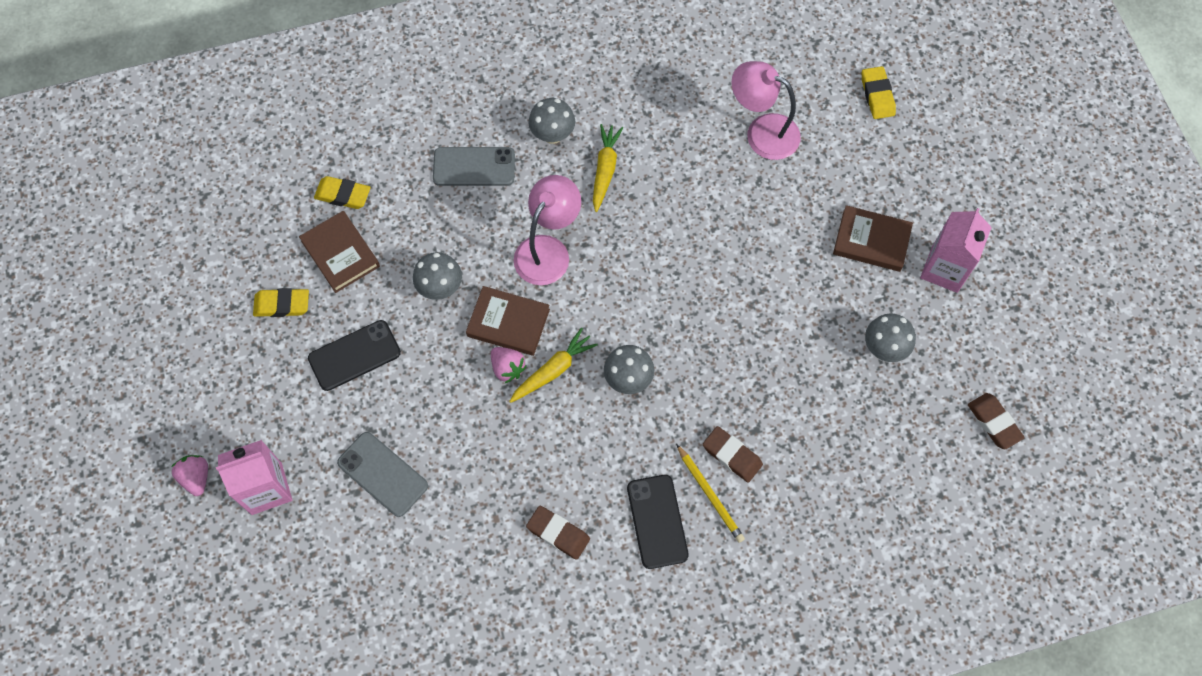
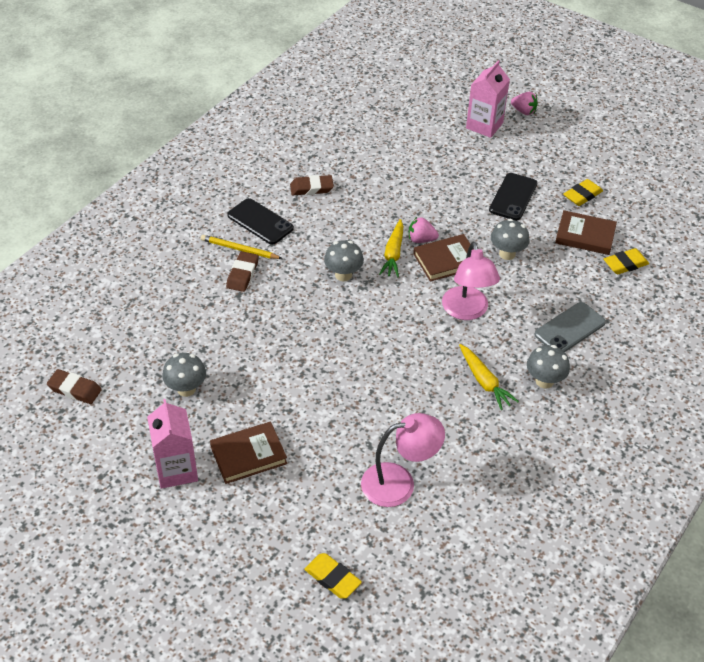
camera: 140 degrees right, 20 degrees down
(382, 474) = (433, 161): grey phone -> none
(732, 455) = (242, 274): brown eraser -> brown eraser turned 75 degrees counterclockwise

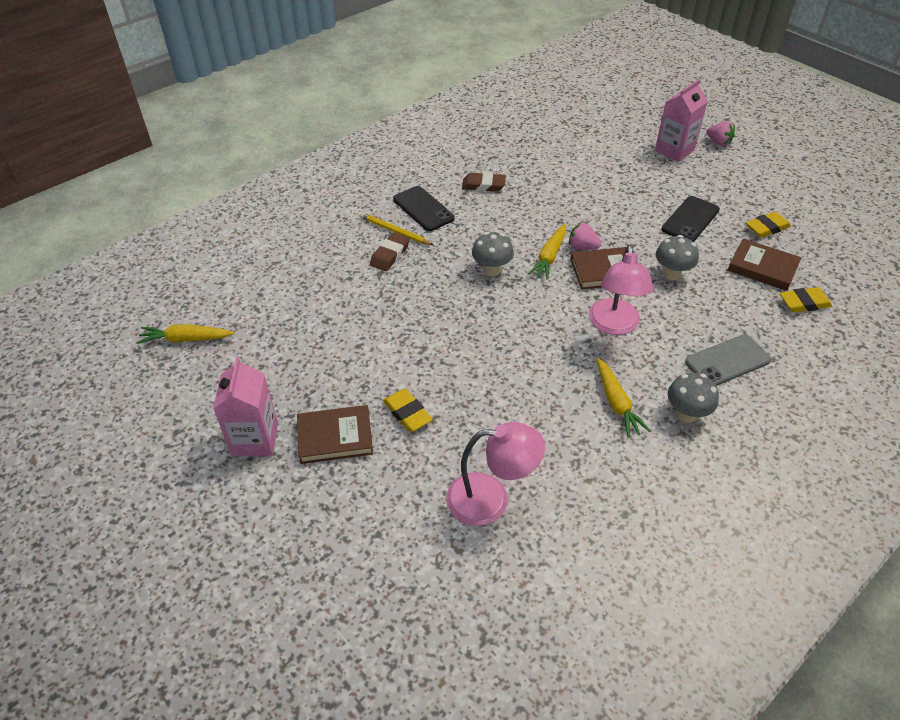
camera: 15 degrees right, 0 degrees up
(75, 389) = (186, 339): brown eraser -> yellow carrot
(186, 389) = (295, 357): grey mushroom -> none
(332, 578) = (382, 597): yellow eraser -> yellow eraser (407, 413)

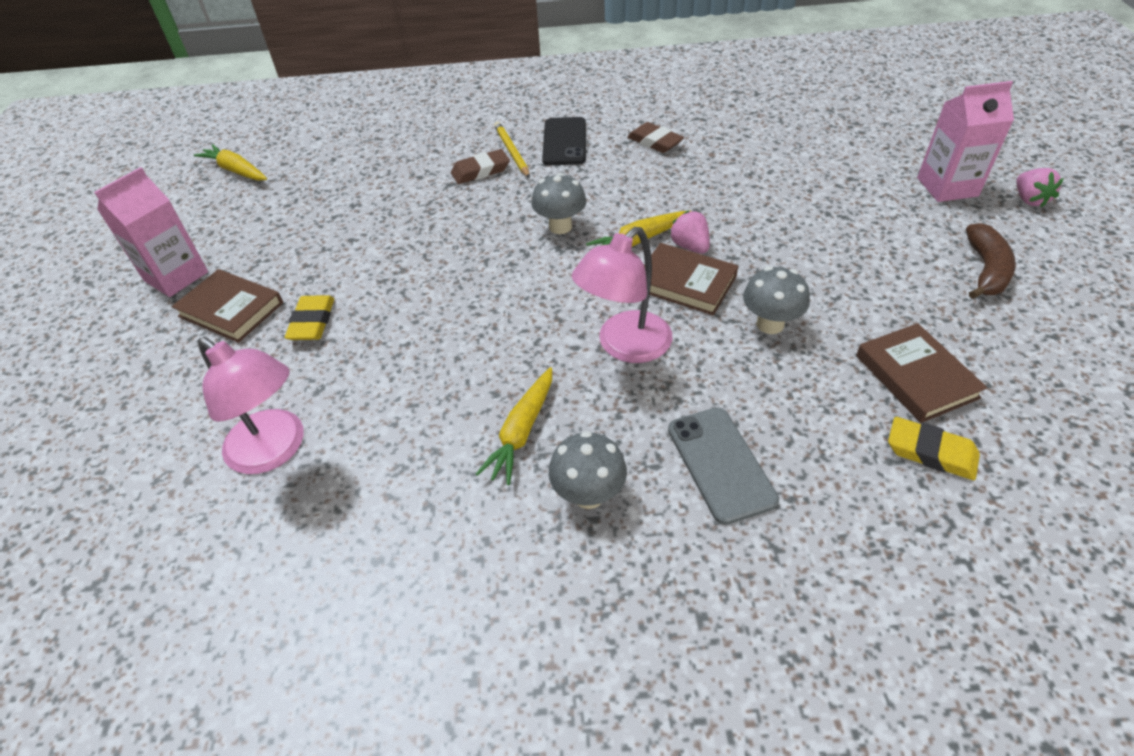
camera: 40 degrees right, 0 degrees up
(690, 220) = (873, 273): black phone -> none
(727, 361) = (720, 464): grey phone -> grey phone turned 60 degrees clockwise
(737, 193) = (986, 270): none -> brown banana
(767, 228) = (984, 330): yellow eraser -> none

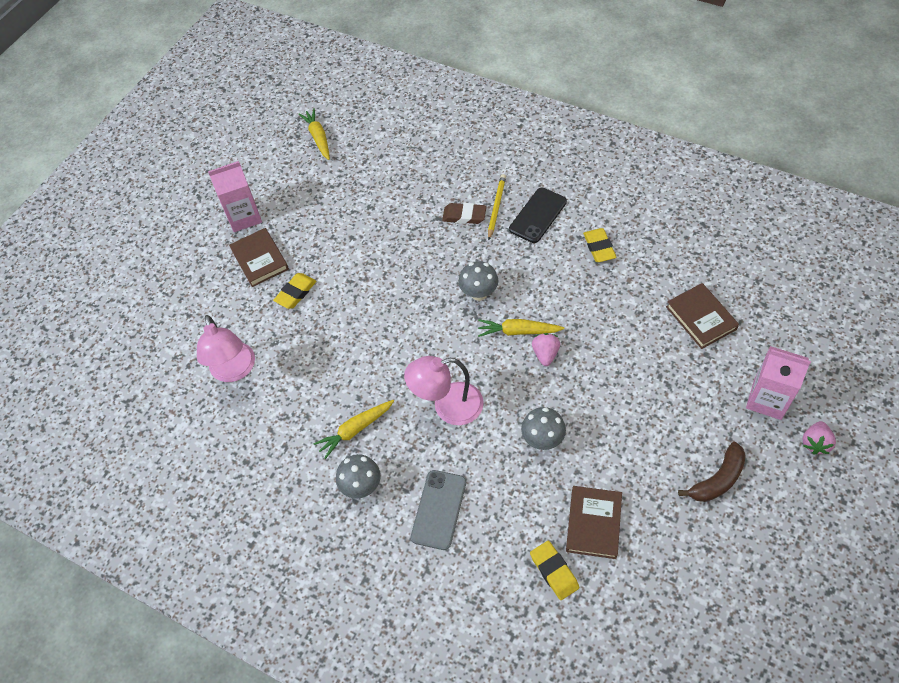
camera: 35 degrees right, 10 degrees up
(655, 142) = (599, 247): brown eraser -> yellow eraser
(685, 283) = (519, 381): brown book -> brown book (701, 318)

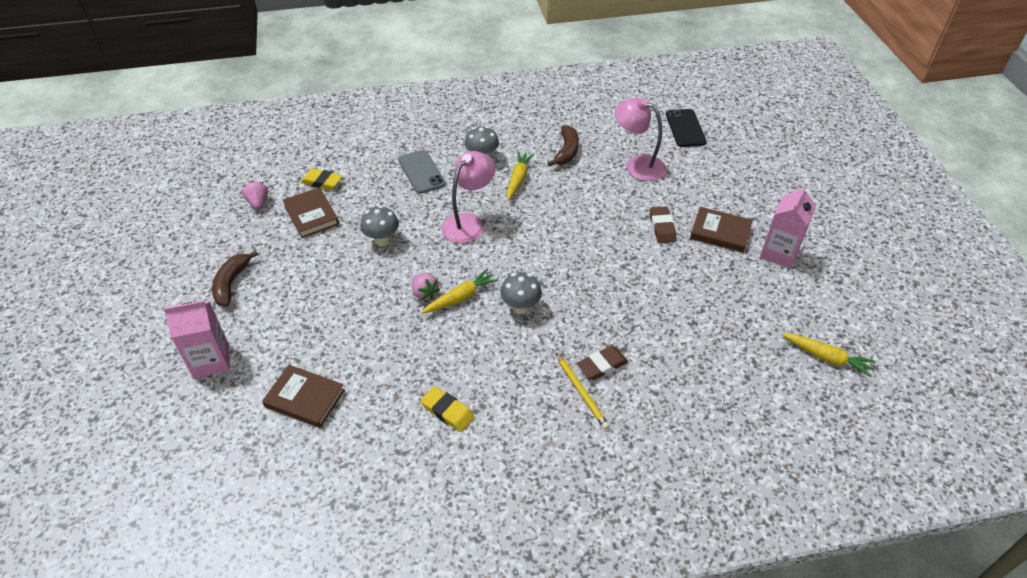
camera: 135 degrees right, 10 degrees down
(274, 435) = (566, 151): none -> brown banana
(296, 293) = (662, 227): yellow eraser -> brown eraser
(538, 215) = (534, 408): black phone -> black phone (685, 128)
(815, 443) = (157, 349): pink strawberry -> pink strawberry (258, 203)

